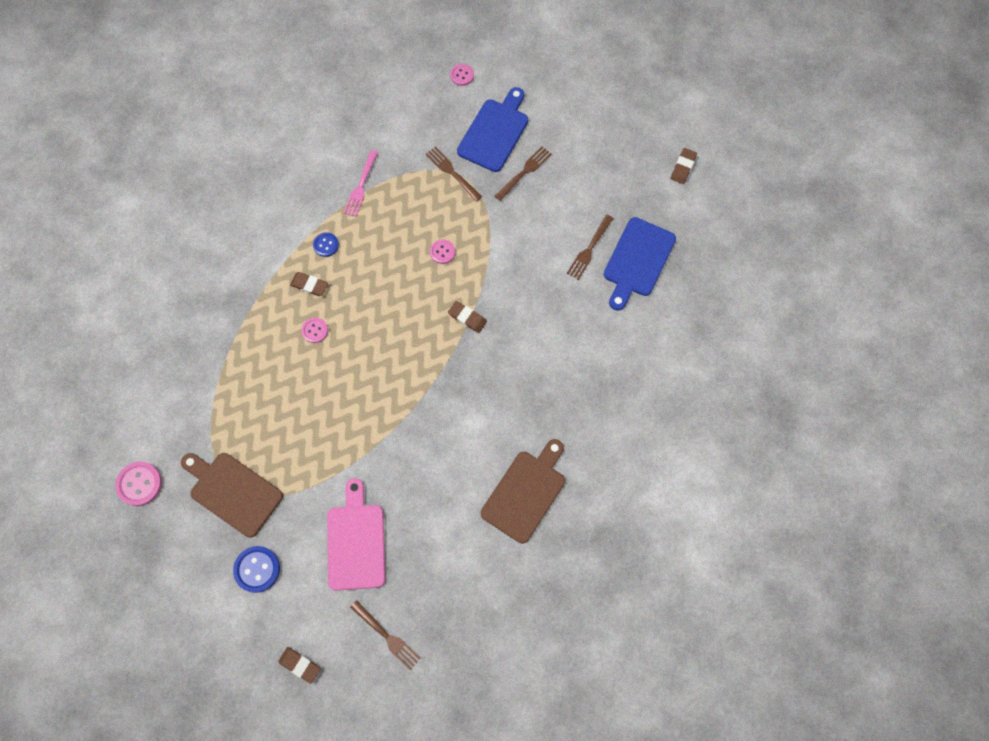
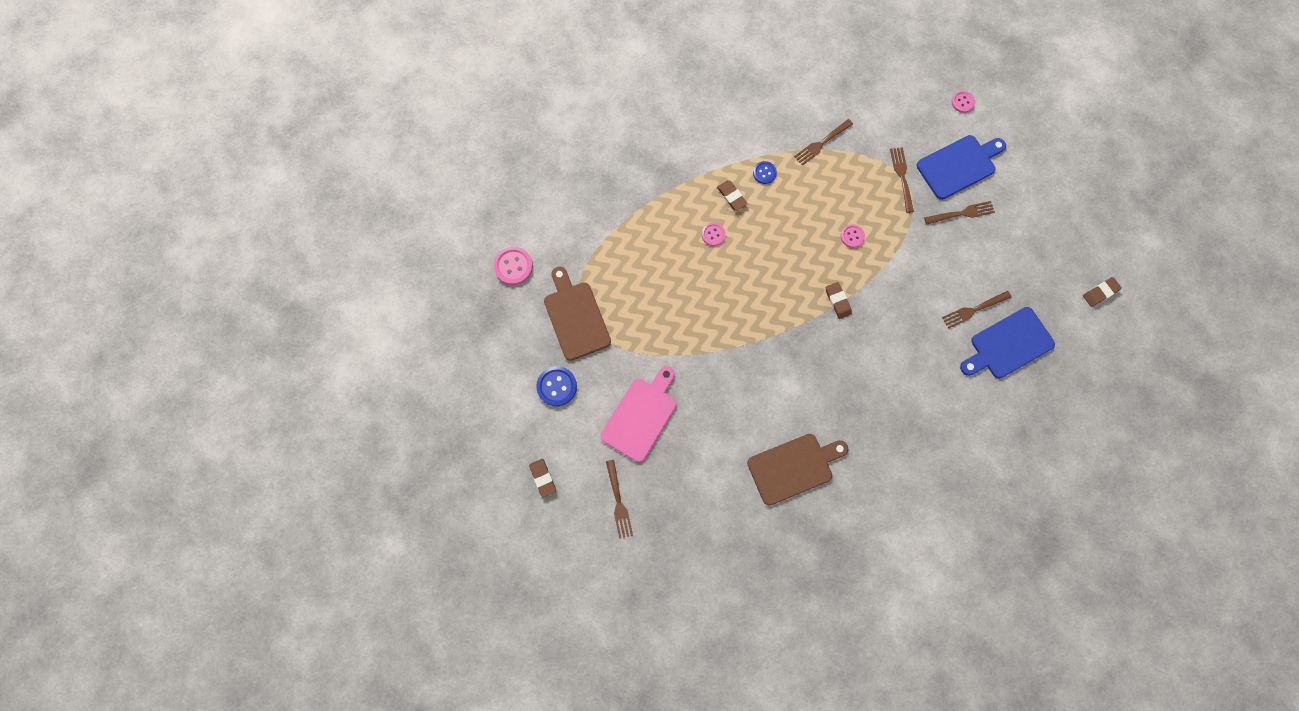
camera: 35 degrees right, 5 degrees up
(361, 186) = (822, 143): pink fork -> brown fork

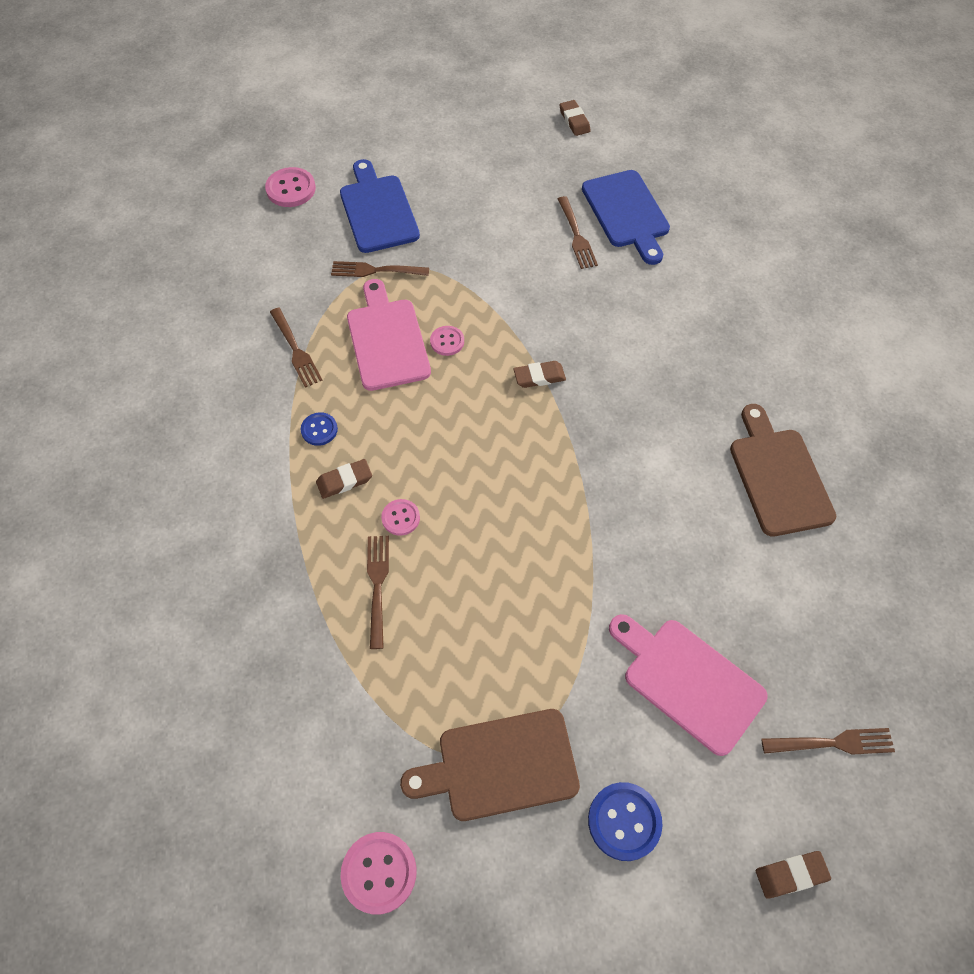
camera: 80 degrees left, 15 degrees down
(844, 198) = (387, 340): none -> pink cutting board
(961, 213) = (444, 221): brown fork -> brown fork (378, 586)
(962, 102) = (291, 189): pink button -> pink button, size x1.60

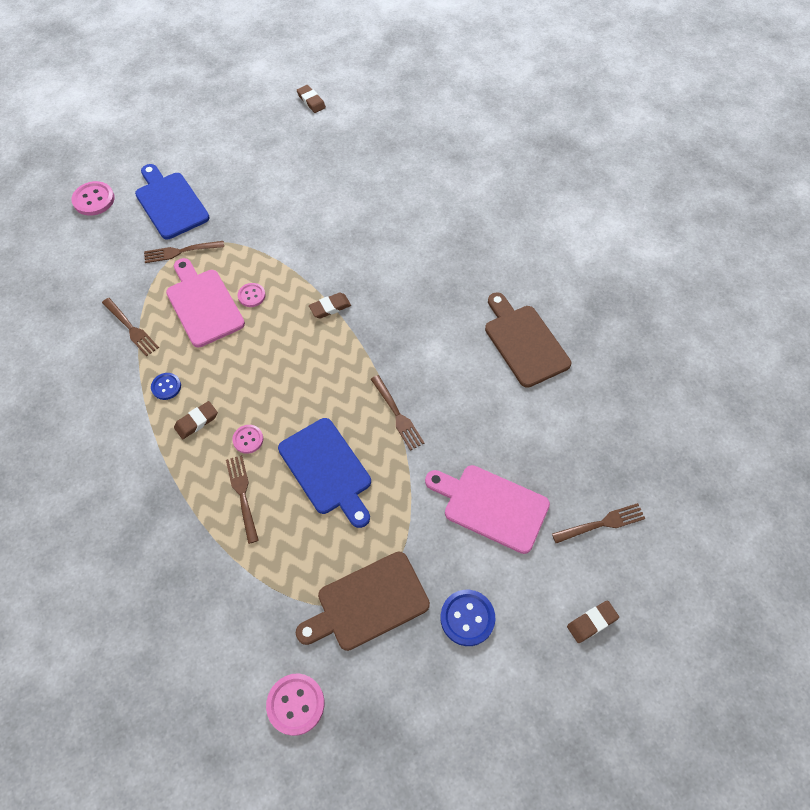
camera: 15 degrees left, 0 degrees up
(576, 235) = (333, 191): brown fork -> brown fork (397, 414)
(626, 213) = (368, 166): blue cutting board -> blue cutting board (327, 470)

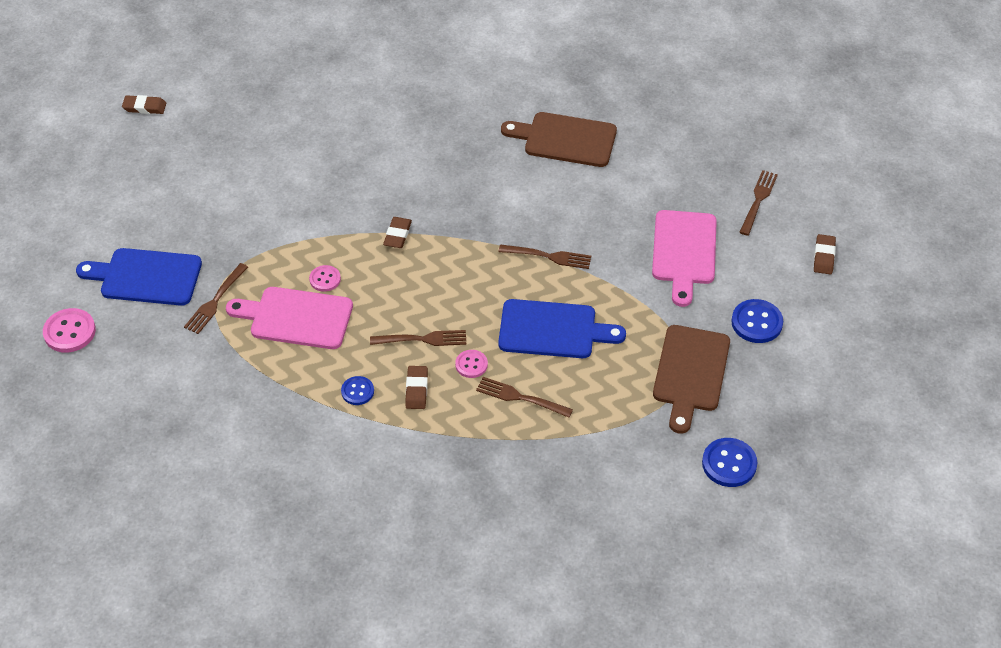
camera: 50 degrees left, 10 degrees down
(130, 328) = (263, 383): brown fork -> brown fork (422, 339)
(295, 704) = (729, 464): pink button -> blue button
(491, 506) = (684, 252): pink cutting board -> pink cutting board turned 60 degrees counterclockwise

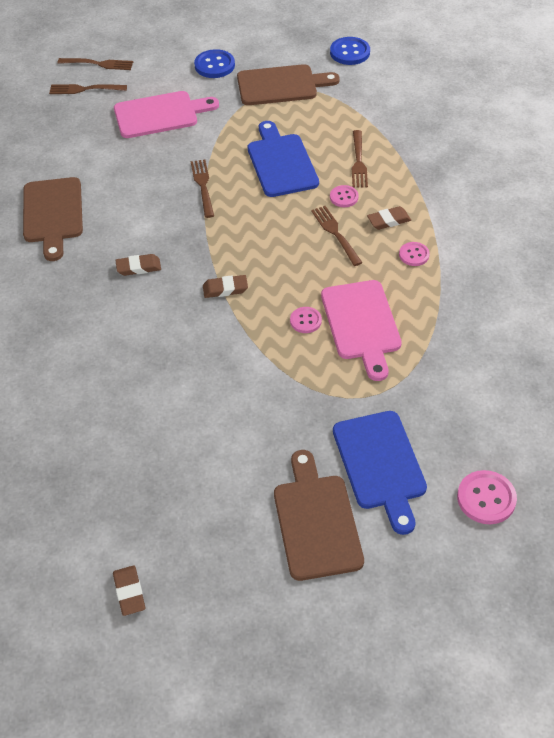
camera: 110 degrees left, 0 degrees up
(125, 221) = (316, 521): none -> brown cutting board
(215, 300) = (376, 393): brown fork -> brown fork (98, 64)
(357, 391) = (414, 255): blue button -> pink button
(824, 256) = (131, 48): brown eraser -> brown eraser (138, 267)

